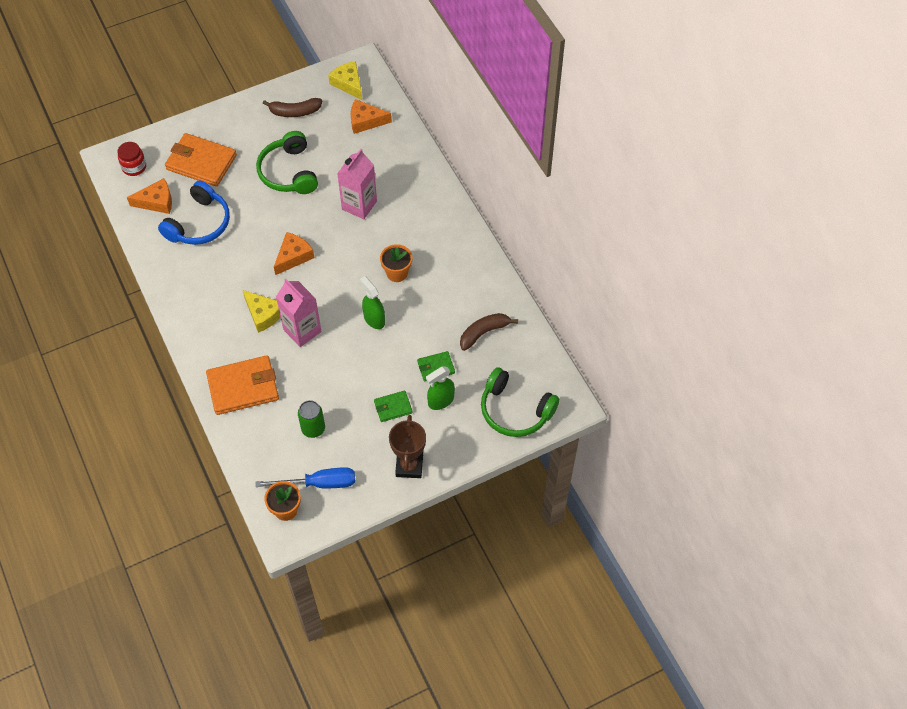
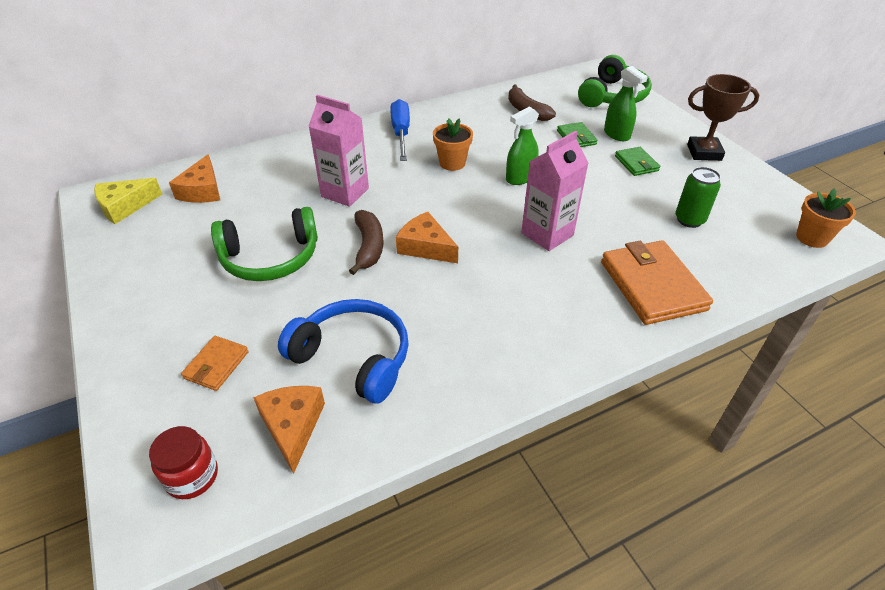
camera: 90 degrees left, 15 degrees down
(201, 162) = (216, 365): orange wallet -> orange wallet, size x0.51
(263, 314) = (526, 272): yellow cheese -> none
(295, 112) = (152, 256): brown banana -> brown banana (369, 247)
(319, 483) = (761, 213): blue screwdriver -> blue screwdriver (401, 133)

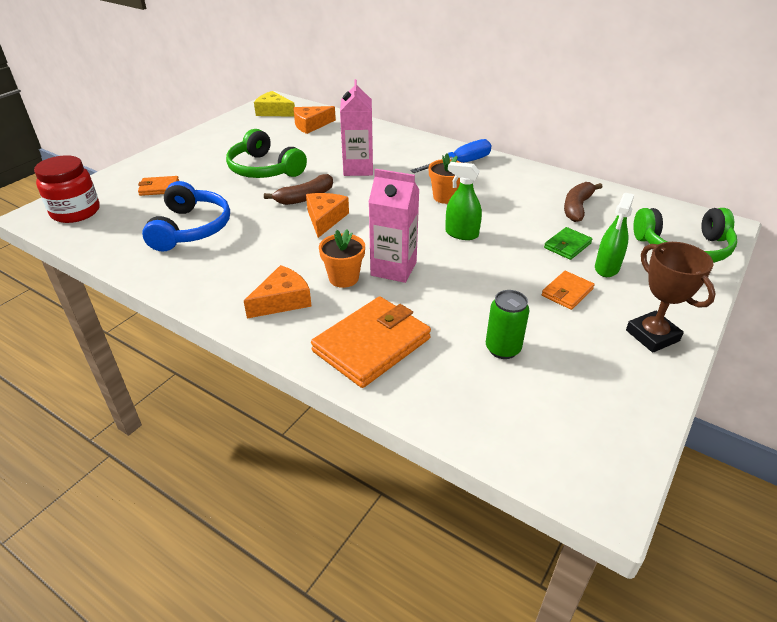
camera: 60 degrees right, 5 degrees down
(192, 476) = (76, 212): red jar -> red jar, size x1.50
(292, 426) = (123, 228): orange cheese -> orange cheese (282, 301)
(636, 163) = (567, 292): green wallet -> orange wallet
(812, 238) = (569, 456): orange flower pot -> orange flower pot (344, 278)

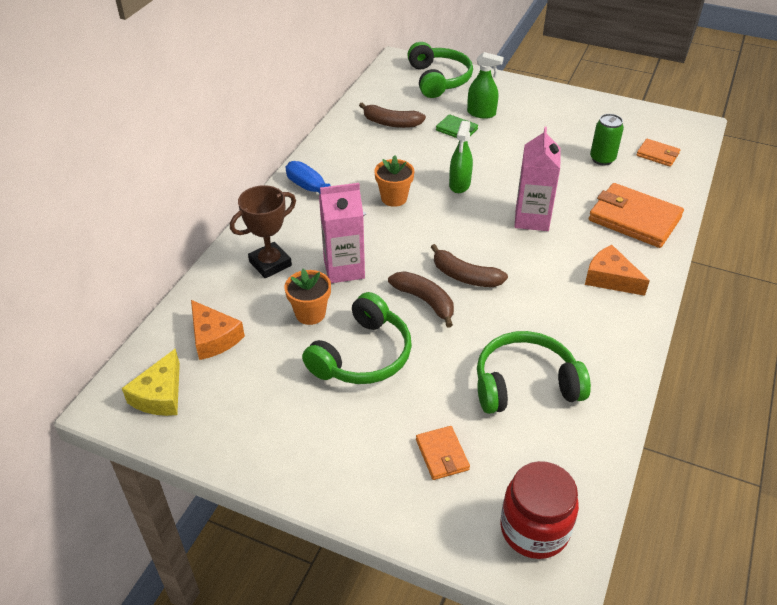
camera: 100 degrees left, 5 degrees up
(191, 228) = (525, 384): blue headphones -> green headphones
(325, 219) = (465, 276): orange cheese -> brown banana
(344, 278) = (560, 246): orange flower pot -> orange flower pot (310, 313)
(567, 292) = (522, 131): orange wallet -> orange wallet (657, 155)
(652, 335) = (553, 101): brown trophy -> brown trophy (270, 263)

